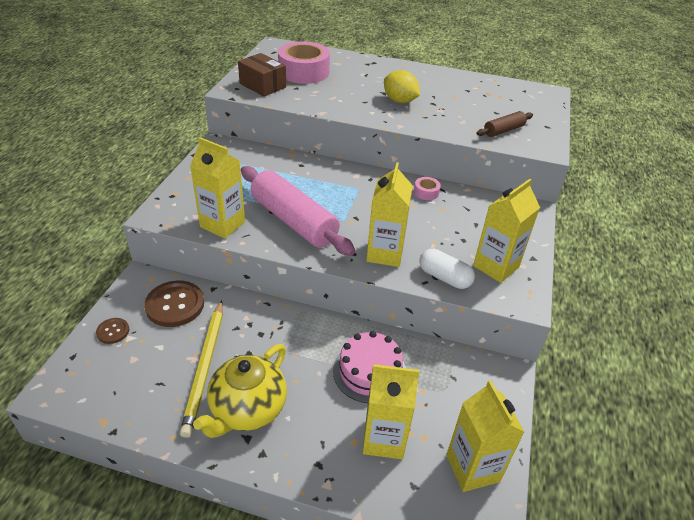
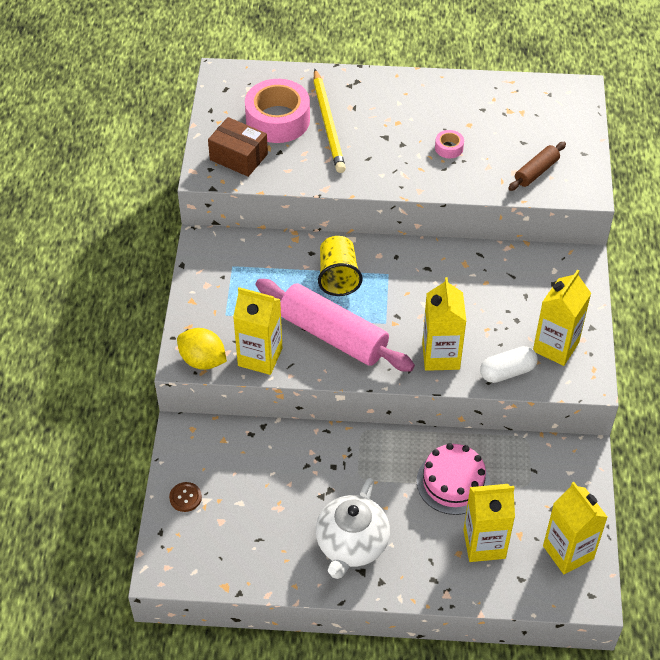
camera: 10 degrees left, 10 degrees up
(175, 305) = (233, 454): brown button -> none
(205, 367) = (294, 514): yellow pencil -> yellow pencil (328, 124)
(247, 409) = (351, 545): yellow teapot -> white teapot
(316, 183) = (338, 277): none -> yellow cup
(399, 101) = (408, 148): yellow lemon -> yellow lemon (202, 360)
(426, 192) = (463, 262): pink tape -> pink tape (449, 148)
(444, 277) = (507, 372): white capsule -> white capsule turned 45 degrees counterclockwise

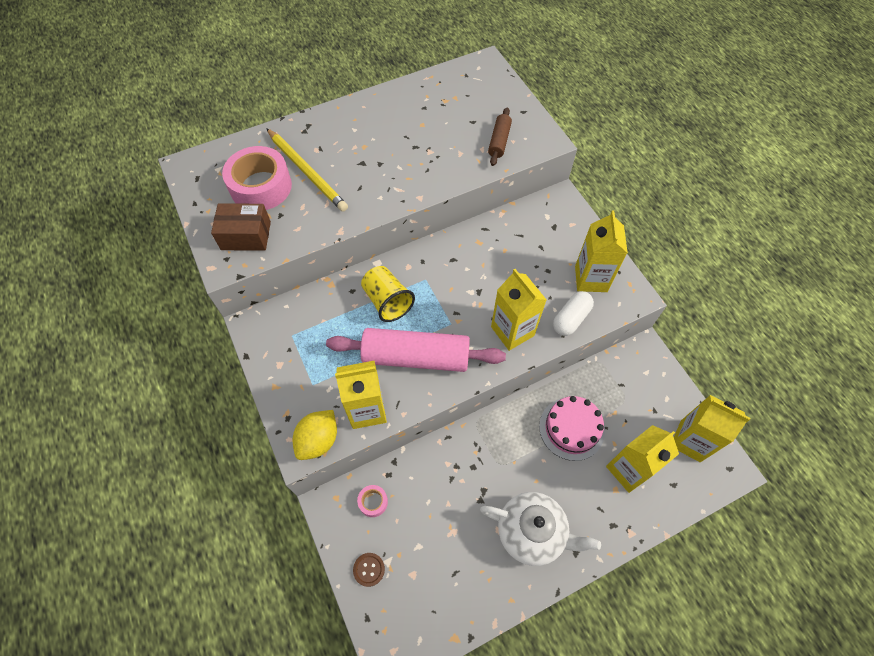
camera: 30 degrees left, 10 degrees up
(202, 360) = (318, 440): yellow lemon -> yellow lemon turned 60 degrees counterclockwise
(351, 545) = (532, 532): white teapot -> white teapot turned 60 degrees counterclockwise
(449, 148) = (419, 150): pink tape -> pink tape (373, 502)

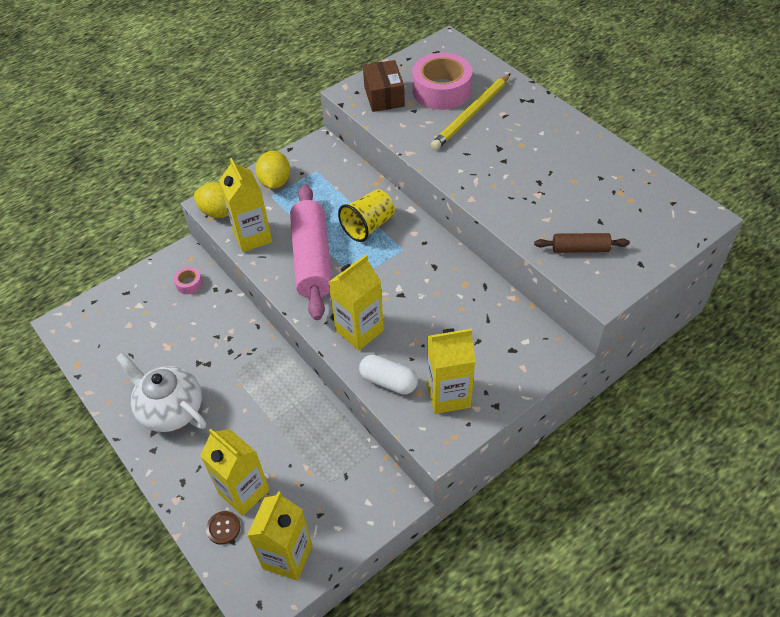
camera: 80 degrees right, 10 degrees down
(293, 377) = (275, 182): none -> yellow lemon
(369, 569) = (132, 294): brown button -> brown button (223, 528)
(532, 532) = (170, 409): white teapot -> white teapot turned 120 degrees clockwise
(571, 428) = (283, 431): pink cake -> none

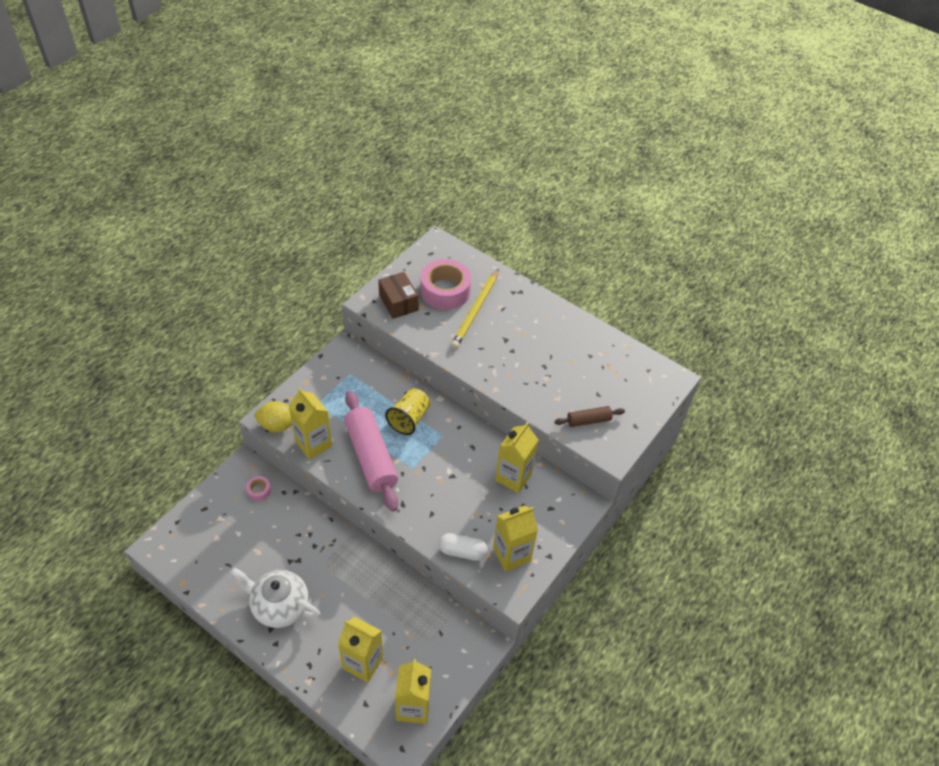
camera: 20 degrees left, 0 degrees up
(223, 528) = (355, 695): brown button -> none
(275, 182) = (317, 389): yellow lemon -> none
(359, 331) = (428, 513): yellow carton -> yellow carton (513, 477)

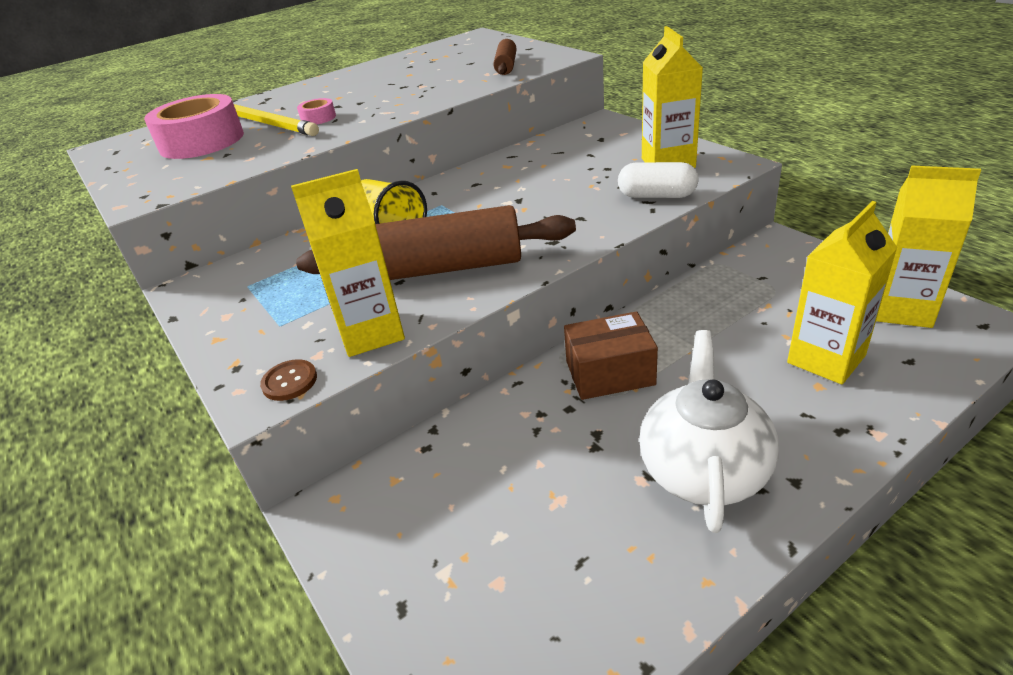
camera: 65 degrees left, 15 degrees down
(259, 491) = (403, 489): pink tape -> pink tape (318, 118)
(277, 425) = (289, 381): yellow lemon -> brown button
(279, 606) = (703, 470): white teapot -> white teapot turned 150 degrees clockwise
(371, 456) = (441, 269): pink rolling pin -> brown rolling pin
(398, 302) = (175, 175): brown box -> brown box (610, 373)
(462, 552) = (657, 196): white capsule -> white capsule turned 75 degrees clockwise
(513, 477) = (542, 158): yellow carton -> none

